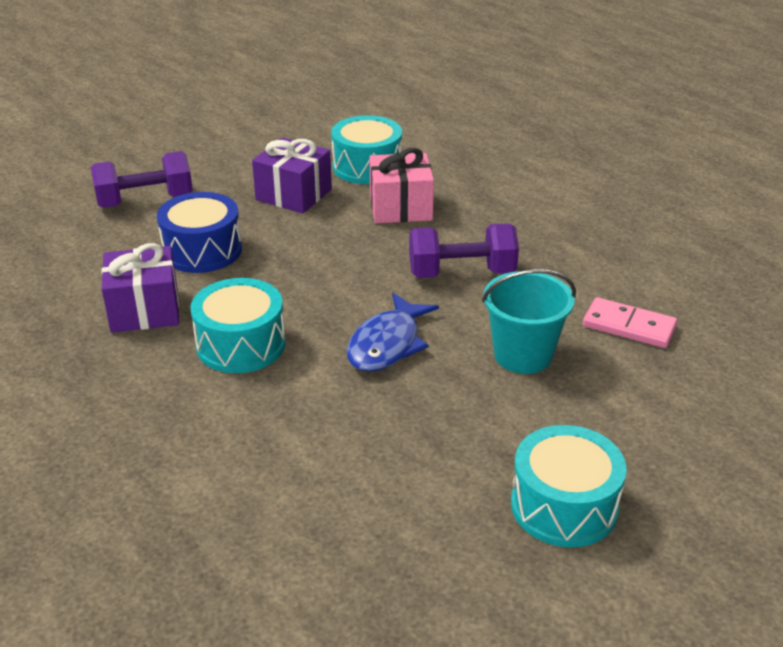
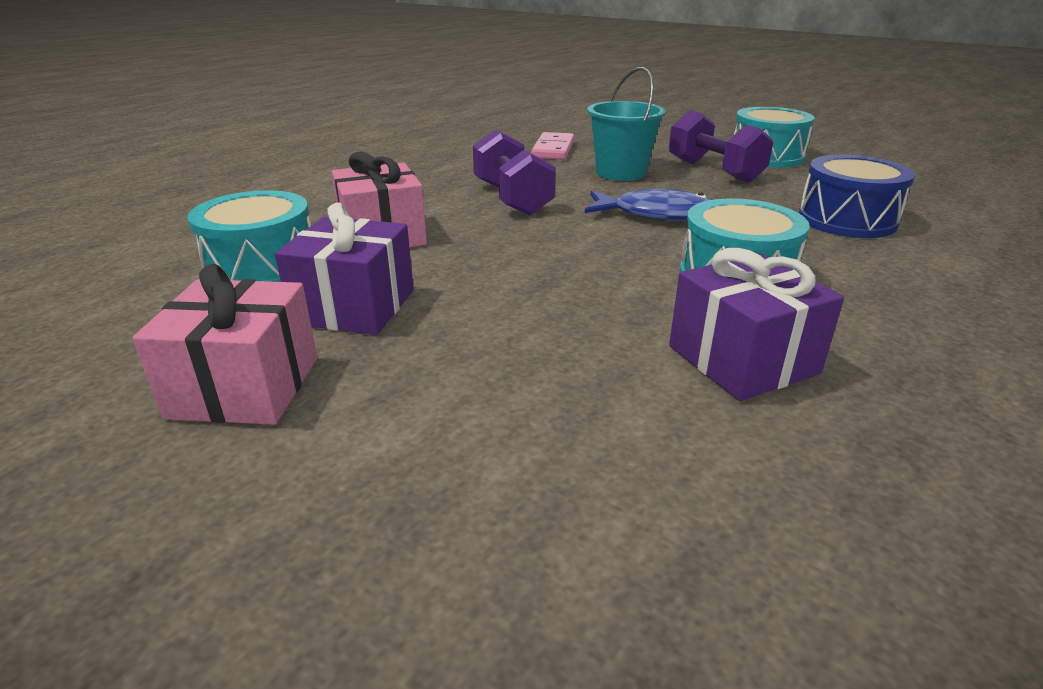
camera: 105 degrees left, 5 degrees down
(145, 201) = (402, 463): purple dumbbell -> purple dumbbell (714, 171)
(202, 250) = (554, 349): blue drum -> blue drum (846, 220)
(230, 167) = (245, 387): none -> pink gift

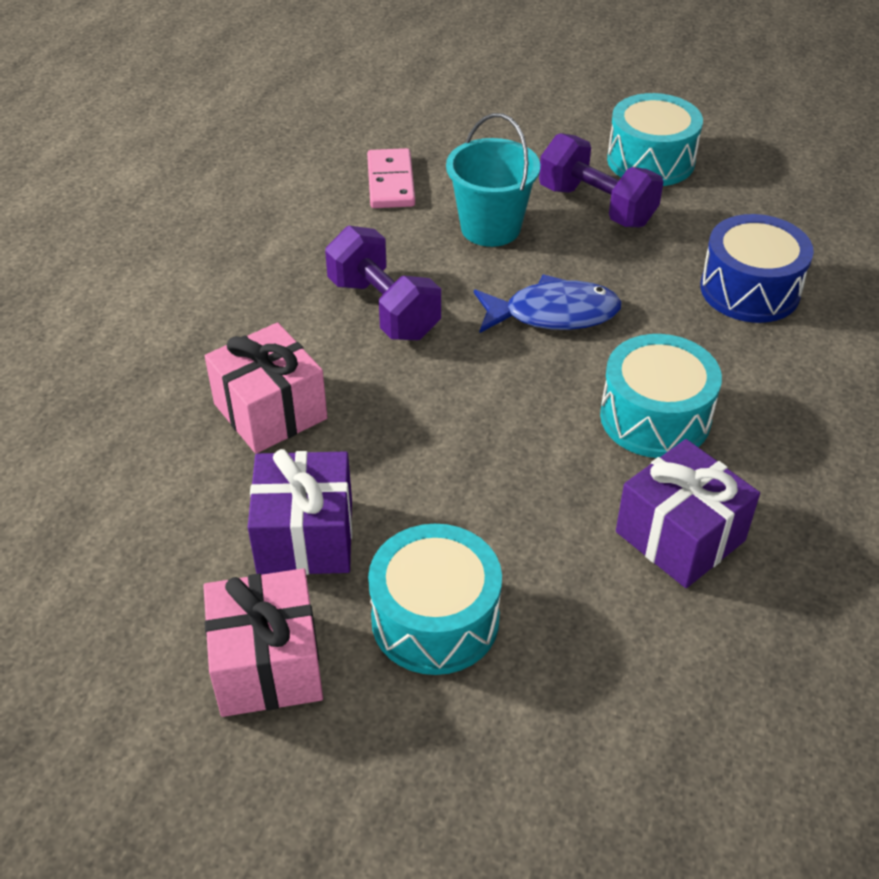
camera: 15 degrees left, 15 degrees up
(262, 267) = (171, 493): turquoise drum -> turquoise drum (435, 619)

